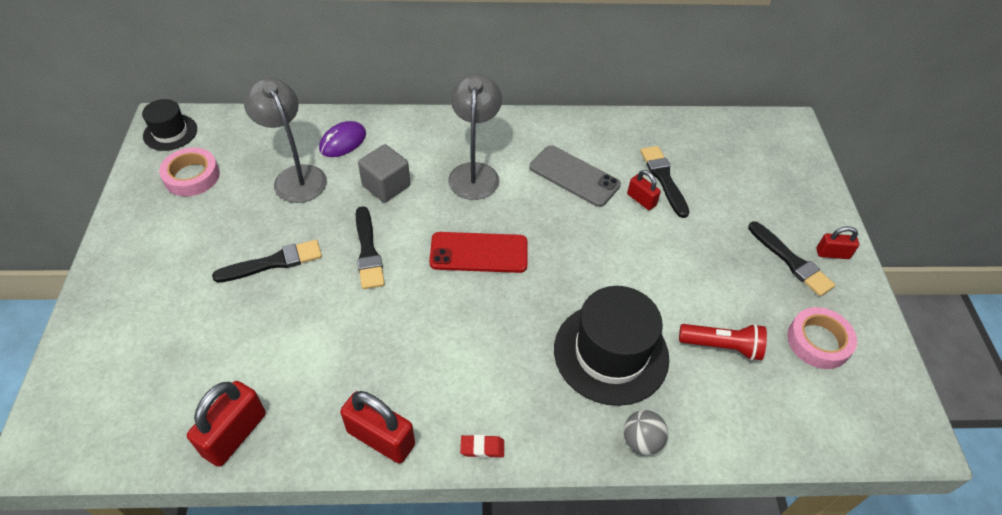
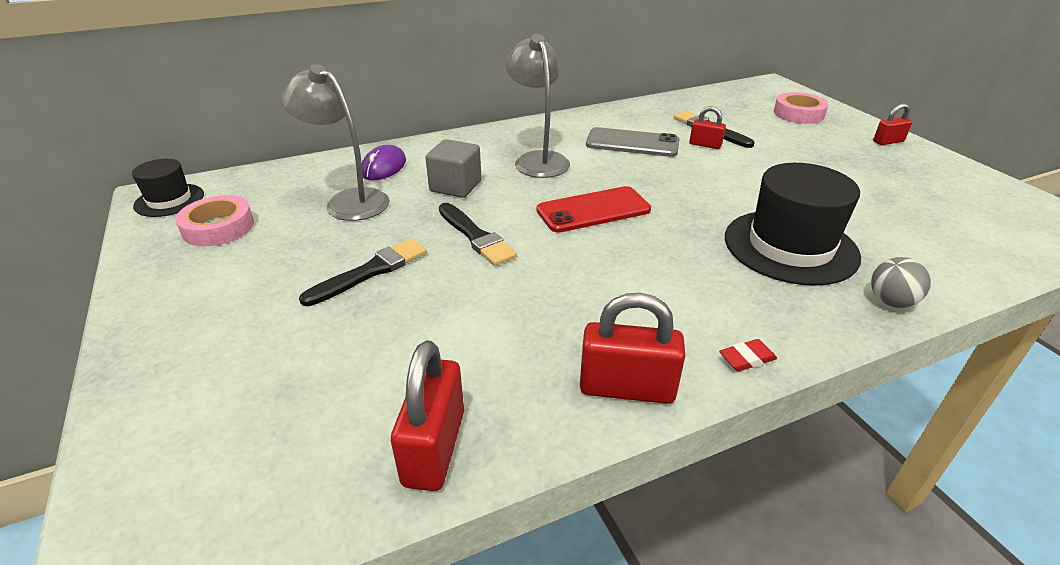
camera: 20 degrees left, 15 degrees down
(722, 346) = (877, 216): red flashlight -> none
(791, 261) = (864, 152): black brush -> none
(818, 341) = (945, 193): pink tape -> pink tape (798, 113)

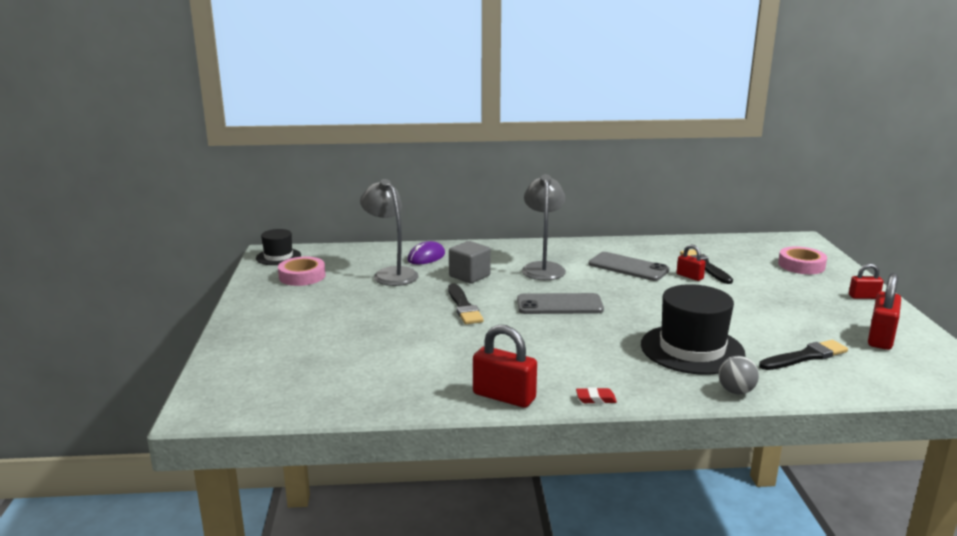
camera: 20 degrees right, 15 degrees down
(370, 271) = (383, 314): black brush -> black brush (805, 356)
(434, 447) = (373, 398): red padlock -> red padlock (880, 338)
(593, 210) = (559, 305): red phone -> grey phone

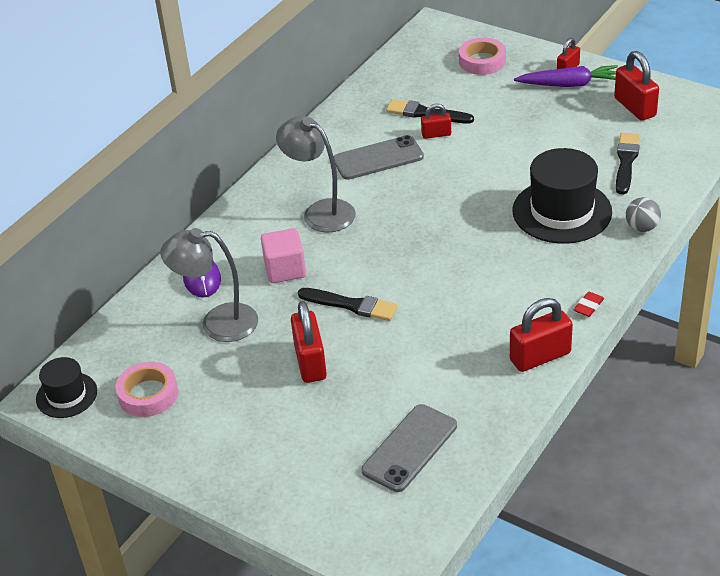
camera: 50 degrees left, 20 degrees up
(388, 312) = (310, 362): none -> red padlock
(469, 276) = (285, 269): grey cube -> pink cube
(559, 305) = (410, 242): grey phone -> grey phone (410, 448)
(847, 303) = (569, 84): none -> purple carrot

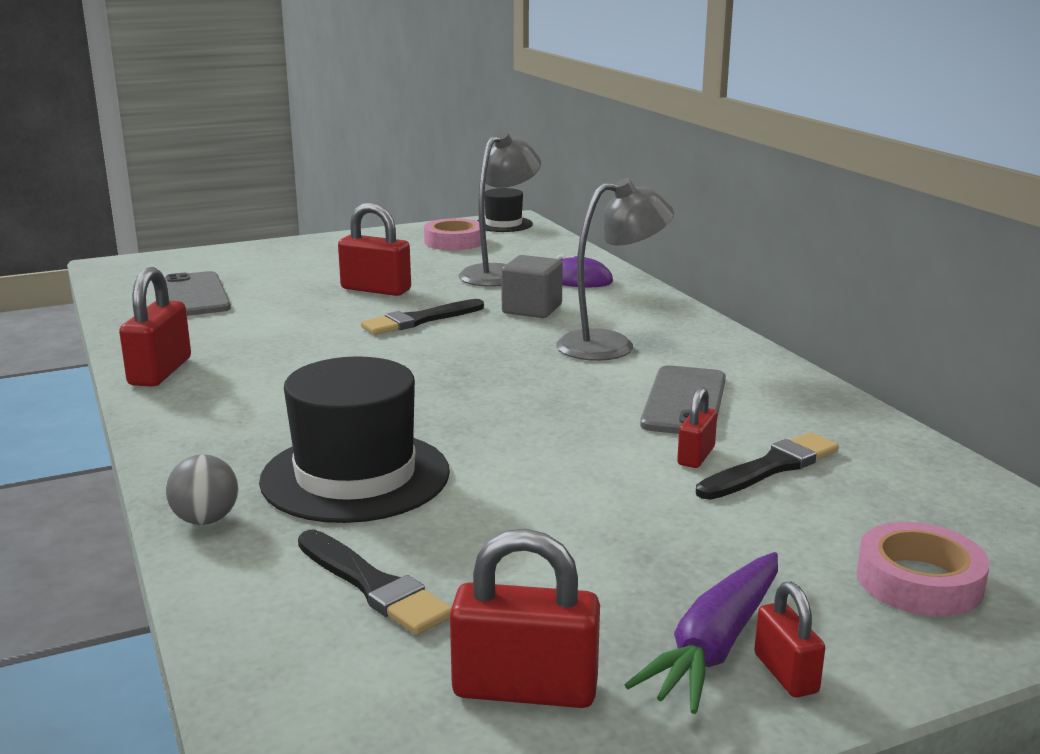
camera: 120 degrees right, 20 degrees down
(285, 269) = (532, 309): pink cube -> grey cube
(588, 306) = (162, 421): red eraser -> none

